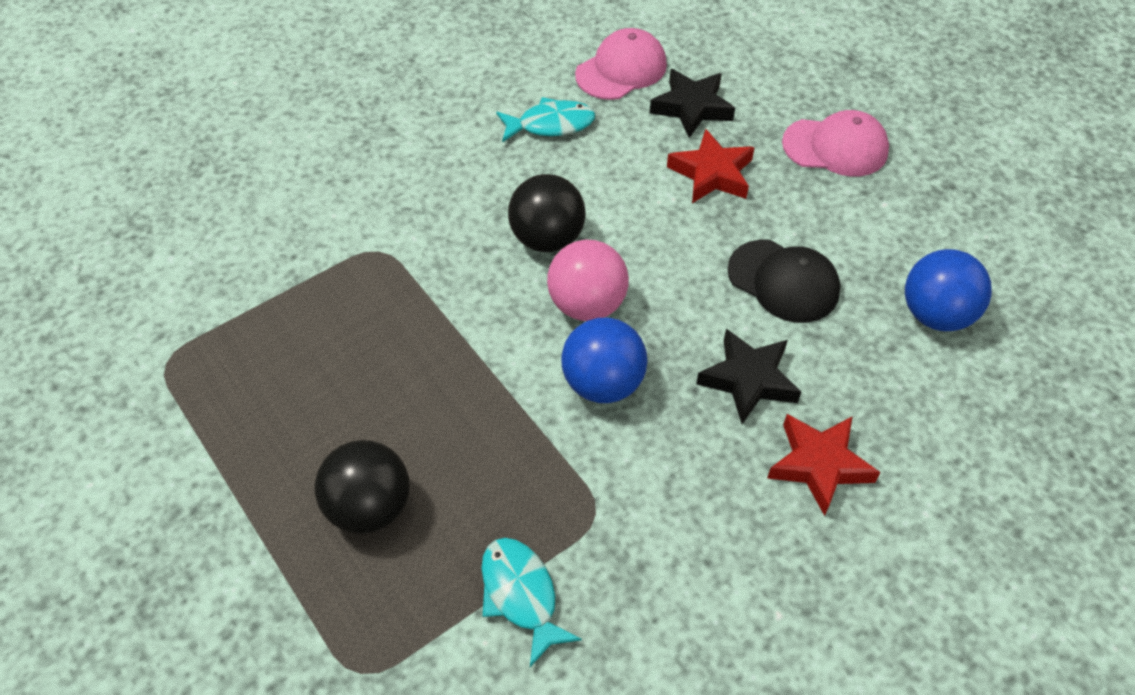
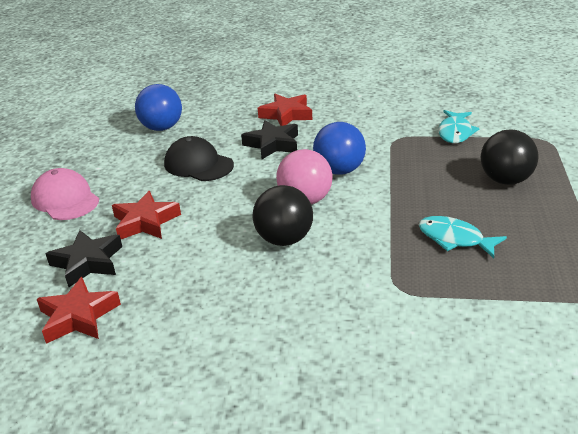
camera: 135 degrees left, 20 degrees down
(551, 124) = (184, 306): turquoise fish -> turquoise fish (454, 239)
(621, 69) = (78, 316): pink cap -> red star
(783, 281) = (198, 164): black cap -> black cap turned 45 degrees counterclockwise

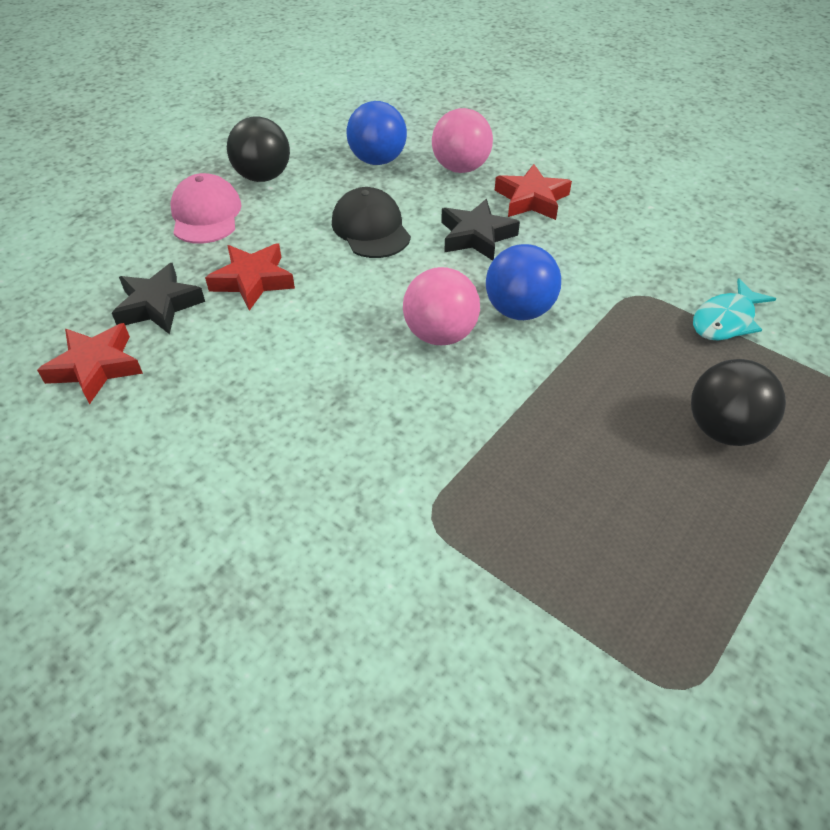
camera: 30 degrees right, 15 degrees up
(223, 114) = (460, 168): none -> pink ball
(284, 239) = (368, 377): black ball -> black ball (263, 177)
(454, 239) = (566, 484): turquoise fish -> none

